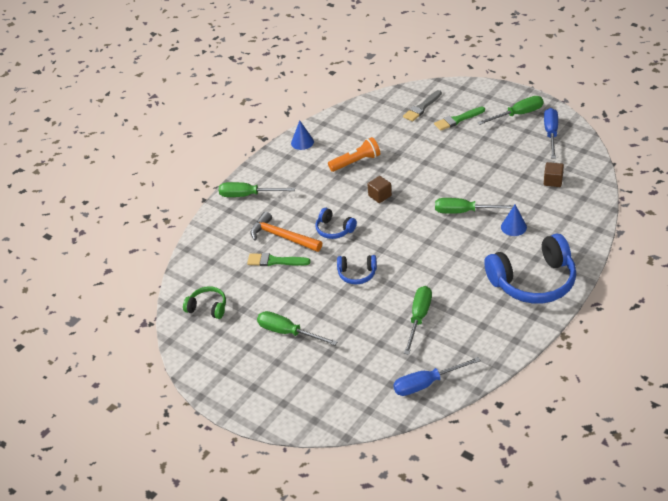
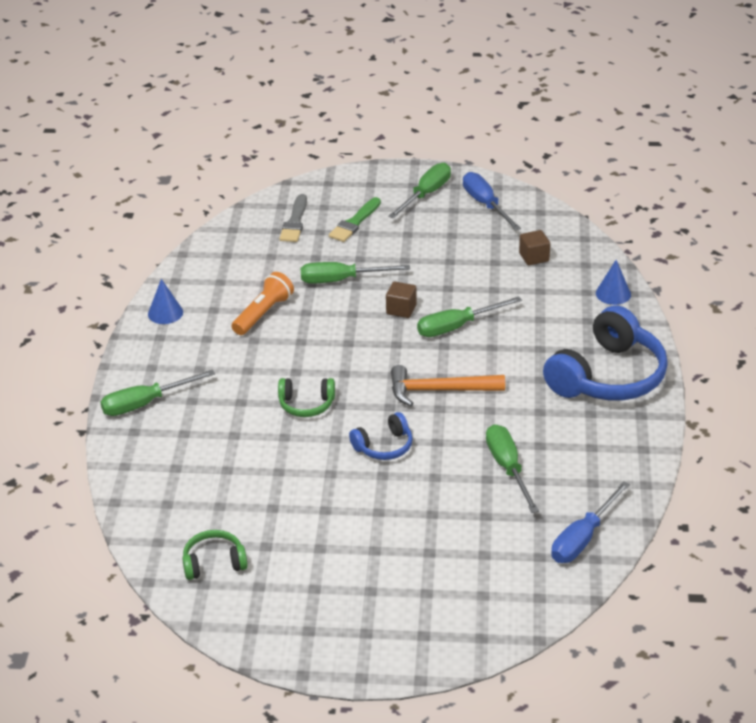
camera: 35 degrees left, 5 degrees down
(275, 261) = (259, 471): green brush -> none
(282, 236) = (241, 438): orange hammer -> orange hammer (439, 390)
(288, 332) = (354, 550): green screwdriver -> green screwdriver (341, 280)
(334, 229) = (306, 404): blue headphones -> green headphones
(380, 196) = (331, 344): brown cube -> brown cube (401, 309)
(513, 227) = (532, 324): blue cone -> blue cone (613, 294)

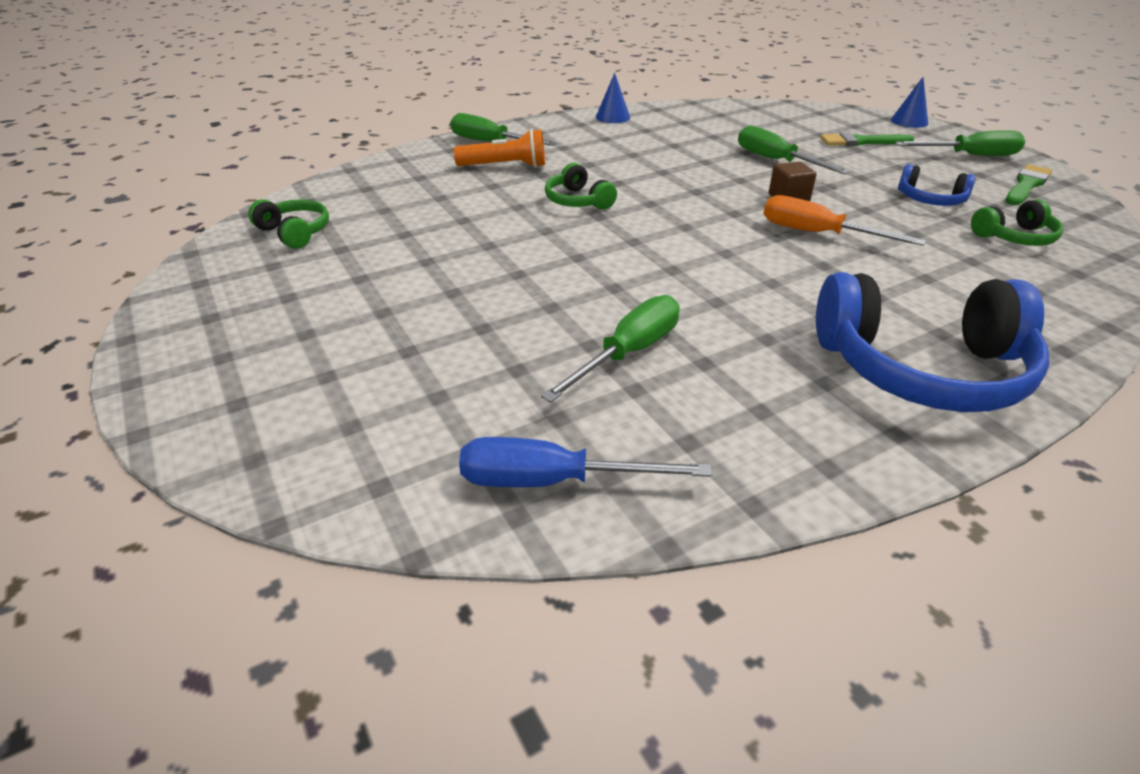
camera: 55 degrees right, 0 degrees up
(263, 314) = (673, 147): orange flashlight -> orange flashlight (505, 166)
(295, 222) = (811, 122): grey brush -> none
(384, 446) = (566, 259): blue headphones -> blue headphones (930, 200)
(439, 390) = (700, 258): orange hammer -> none
(457, 327) = (817, 234): green screwdriver -> orange screwdriver
(485, 204) = (1026, 185): blue screwdriver -> green brush
(534, 257) = (1014, 237): brown cube -> green headphones
(613, 294) = (1075, 312): blue cone -> blue cone (909, 121)

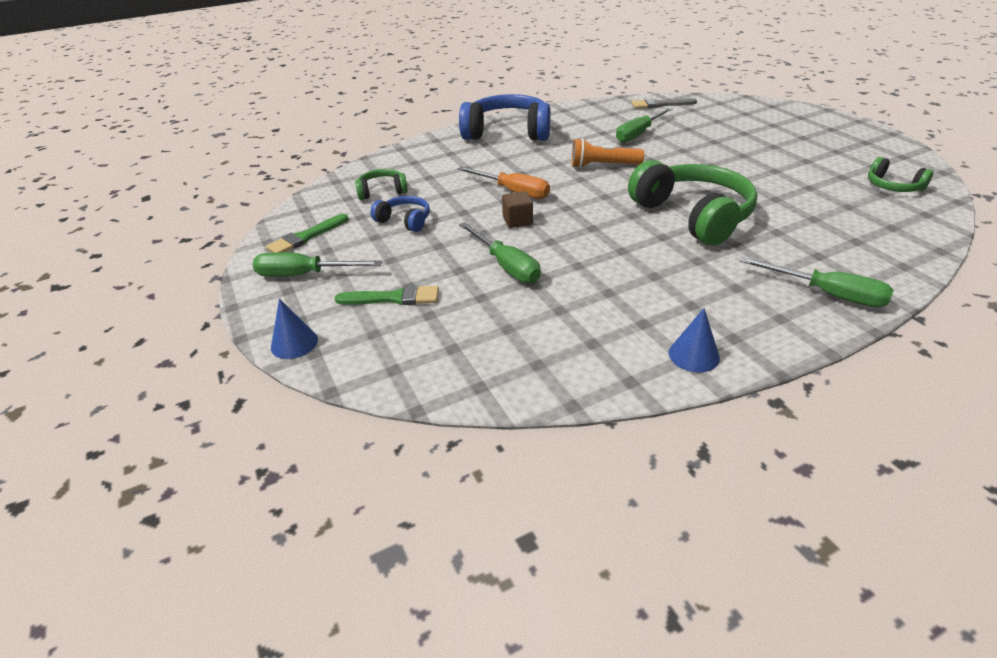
camera: 175 degrees left, 0 degrees up
(505, 166) = (782, 255): orange flashlight -> orange flashlight (603, 166)
(552, 481) = (660, 104): blue screwdriver -> grey brush
(578, 201) = (693, 216): green headphones -> green headphones, size x2.05

